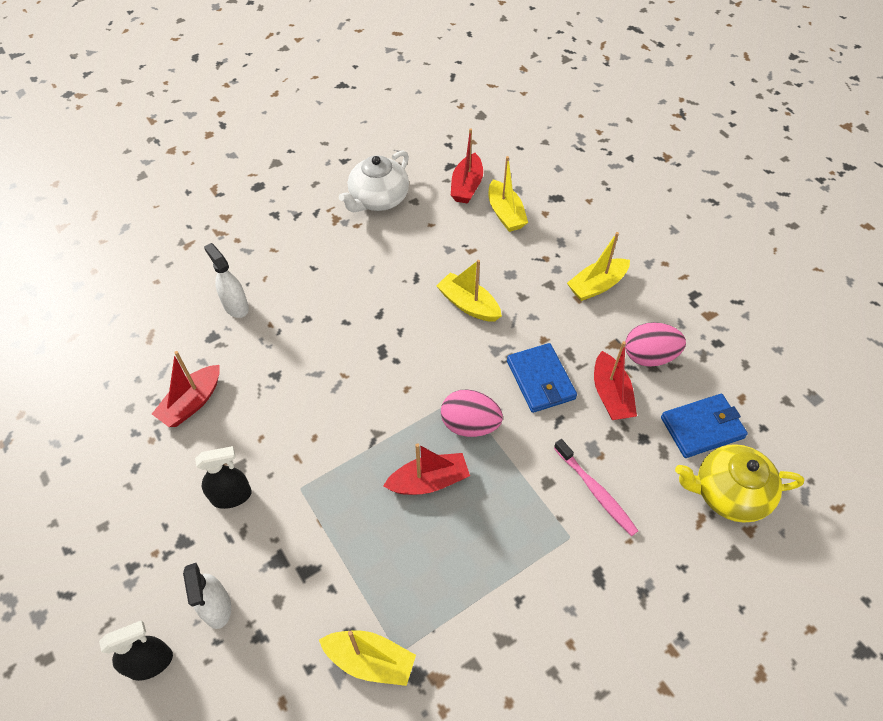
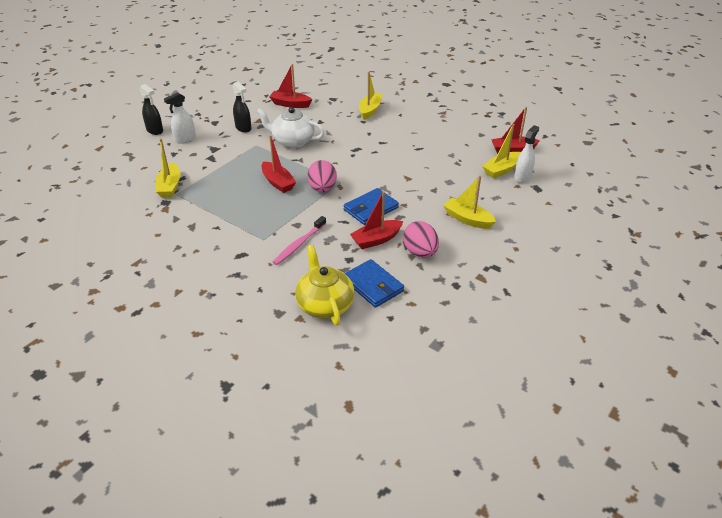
camera: 70 degrees right, 15 degrees down
(235, 306) = (356, 100): white spray bottle -> white spray bottle (522, 177)
(378, 199) = (471, 122): white teapot -> white teapot (292, 141)
(468, 304) = (411, 171): yellow boat -> yellow boat (370, 110)

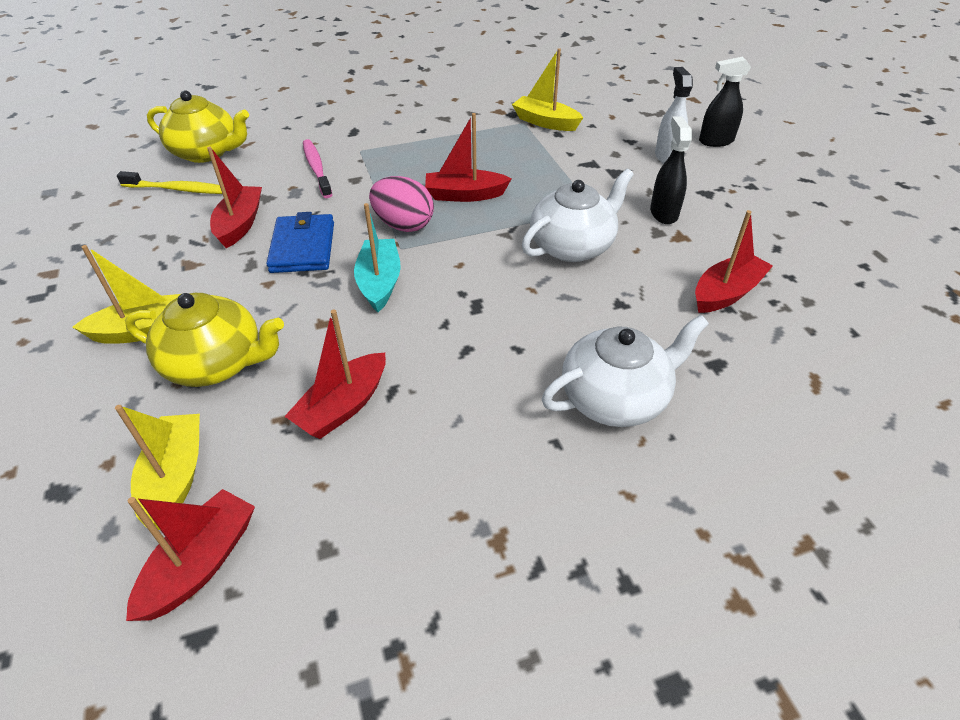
camera: 125 degrees right, 5 degrees up
(243, 128) = (663, 213): black spray bottle -> black spray bottle turned 90 degrees clockwise
(369, 176) = (380, 282): none -> turquoise boat
(370, 110) = (615, 398): yellow boat -> white teapot
(373, 285) = (179, 189): blue wallet -> yellow toothbrush
(420, 252) = (165, 247): pink egg -> none
(437, 154) = (343, 406): none -> red boat
(457, 190) = (216, 363): none -> yellow teapot
(522, 177) = (113, 496): white spray bottle -> none

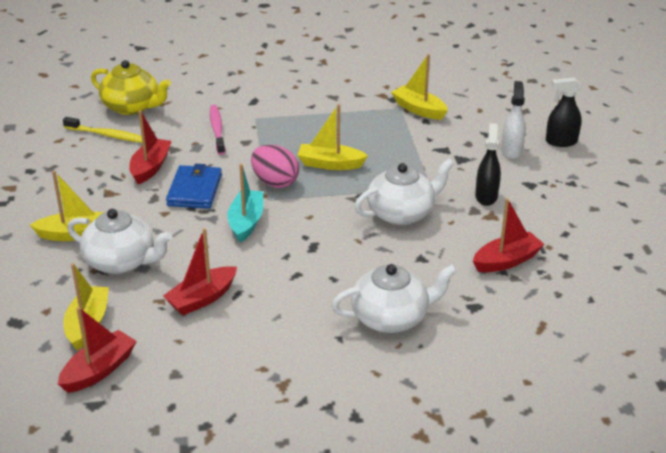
camera: 10 degrees right, 10 degrees down
(216, 363) = (121, 262): yellow teapot -> white teapot
(465, 195) = (330, 164): red boat -> yellow boat

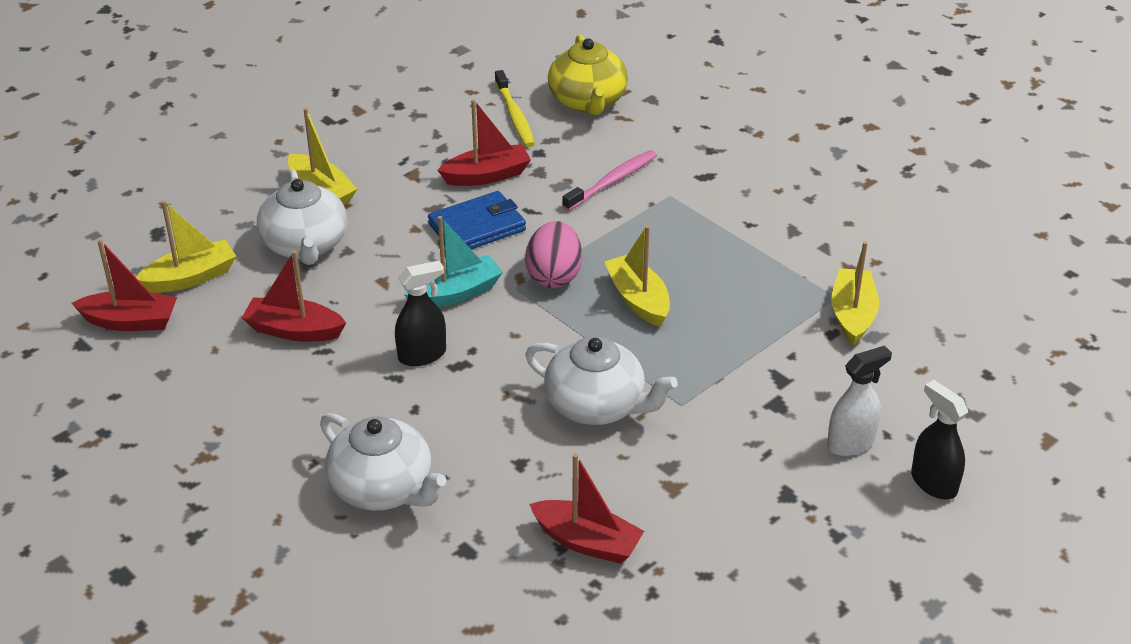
camera: 55 degrees right, 5 degrees up
(486, 196) = (712, 464): black spray bottle -> black spray bottle (422, 355)

